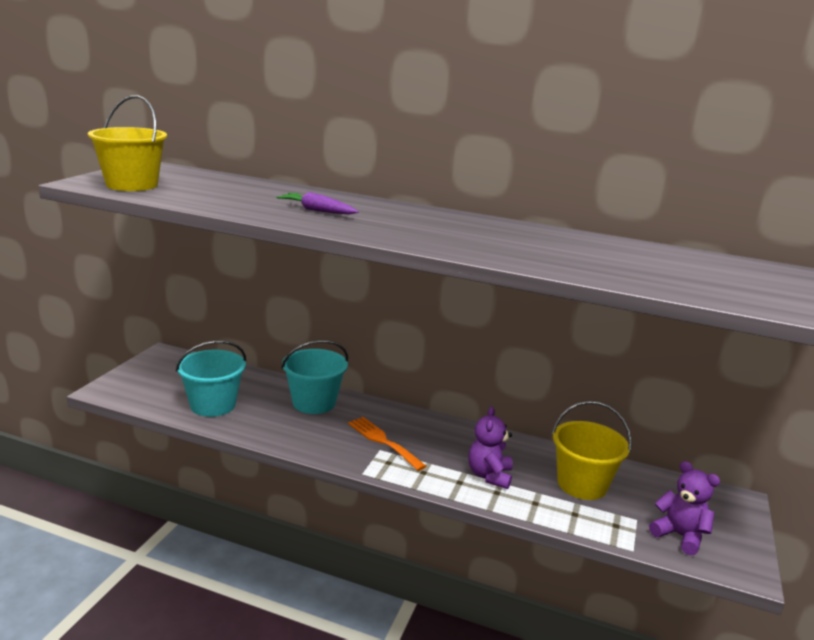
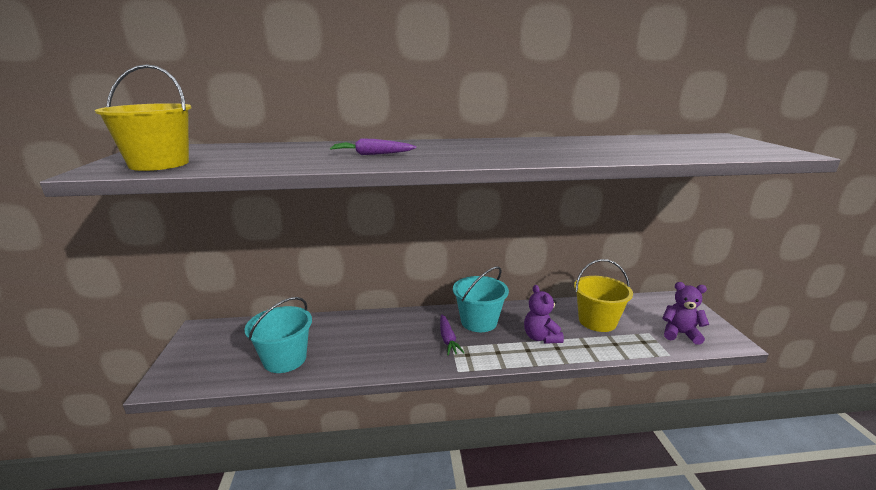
camera: 25 degrees left, 0 degrees up
(314, 402) = (369, 327): turquoise bucket -> turquoise bucket (479, 321)
(383, 441) = (448, 339): orange fork -> purple carrot

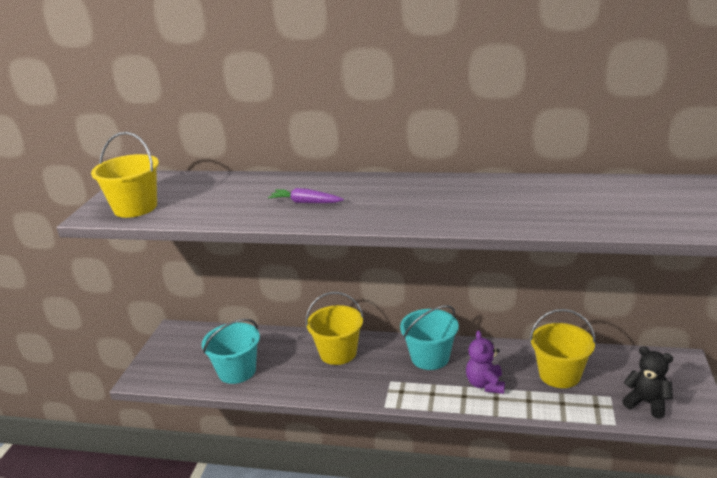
camera: 20 degrees right, 5 degrees up
(389, 328) = (338, 353): none -> yellow bucket
(448, 339) = (390, 372): purple carrot -> none
(680, 334) = (646, 403): purple teddy bear -> black teddy bear

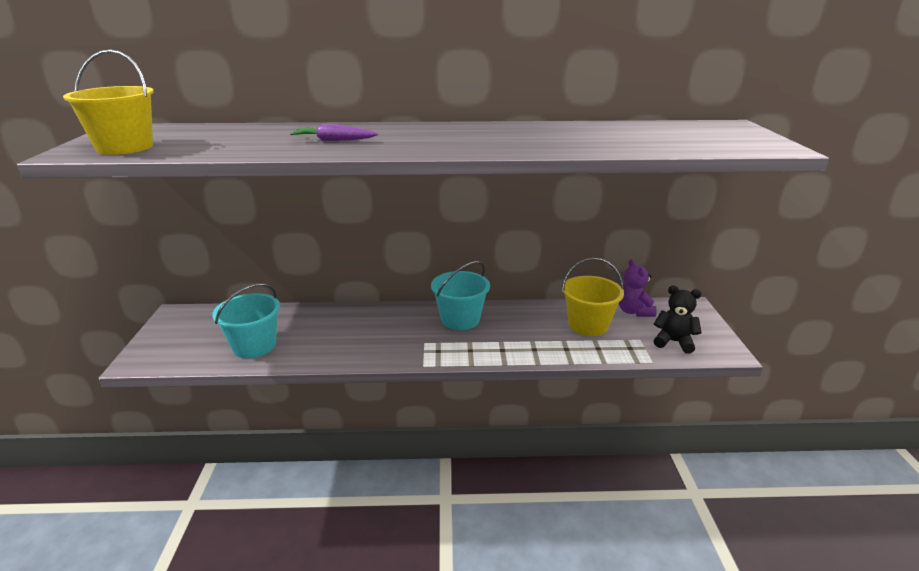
camera: 15 degrees left, 0 degrees up
(338, 353) = (364, 322): yellow bucket -> none
(485, 384) = (520, 338): purple teddy bear -> purple teddy bear (633, 311)

